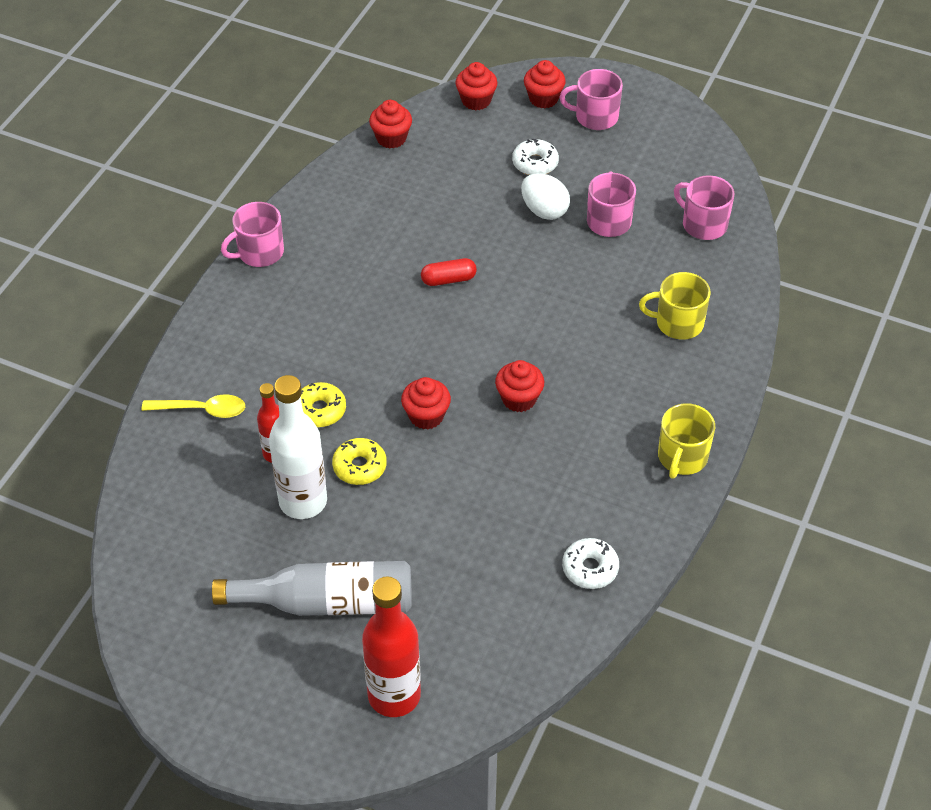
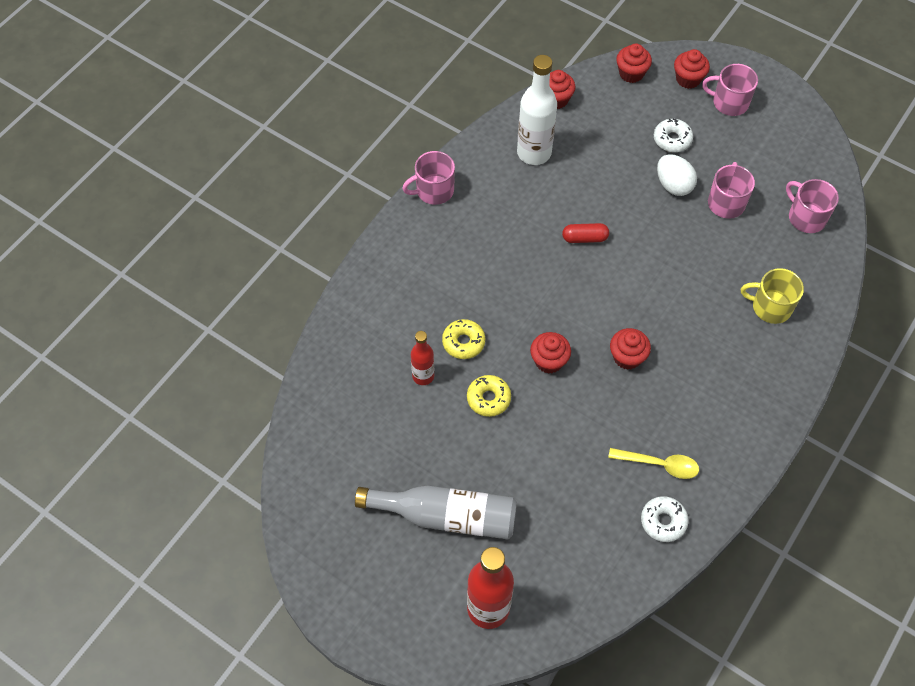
camera: 10 degrees right, 10 degrees up
(201, 410) = (369, 327): yellow spoon -> yellow spoon (659, 464)
(303, 501) = (439, 423): white bottle -> white bottle (534, 153)
(682, 457) = (755, 432): yellow mug -> none

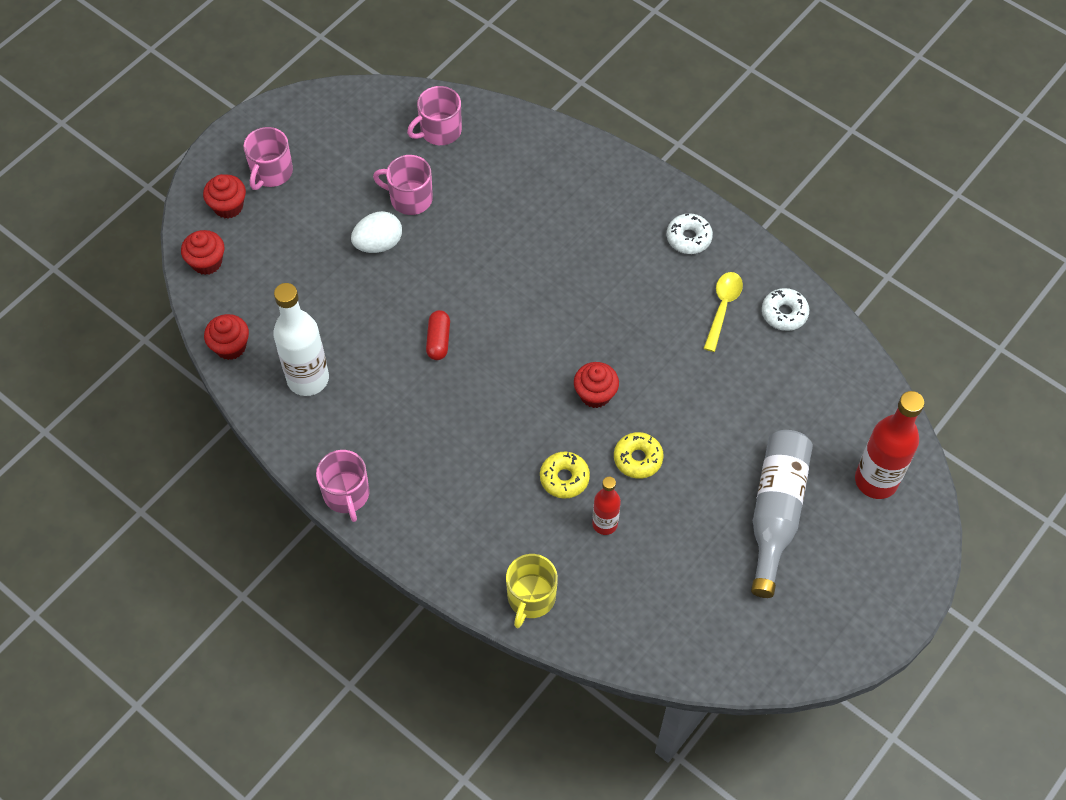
camera: 85 degrees left, 0 degrees up
(627, 357) = (596, 319): red cupcake -> none
(672, 139) = (314, 235): white donut -> white donut (688, 238)
(770, 307) = (547, 182): yellow mug -> yellow mug (531, 598)

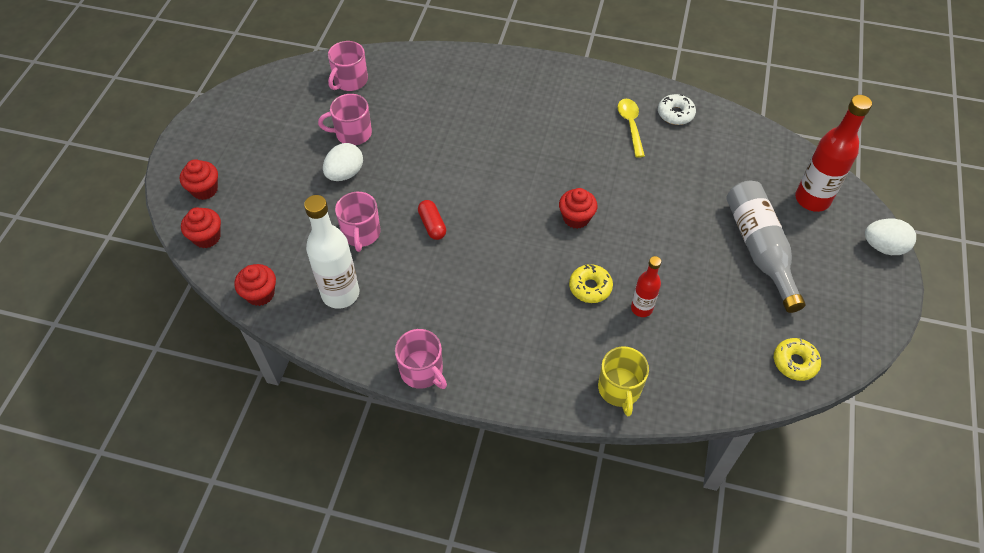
camera: 25 degrees left, 5 degrees down
(271, 172) = (229, 153): pink mug -> pink mug (361, 233)
(638, 459) = (636, 251): yellow donut -> yellow donut (795, 362)
(688, 238) = (577, 89): white donut -> none
(920, 569) = (883, 247): none -> white egg

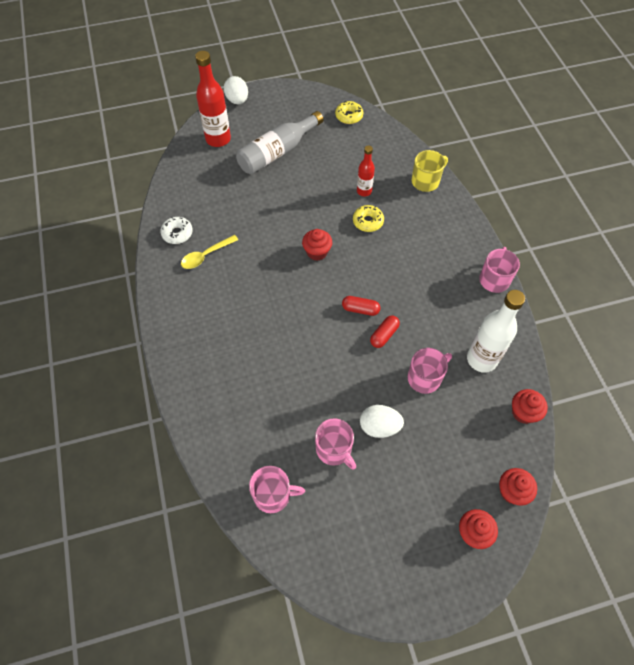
camera: 120 degrees left, 5 degrees up
(476, 220) = (360, 309): none -> red capsule

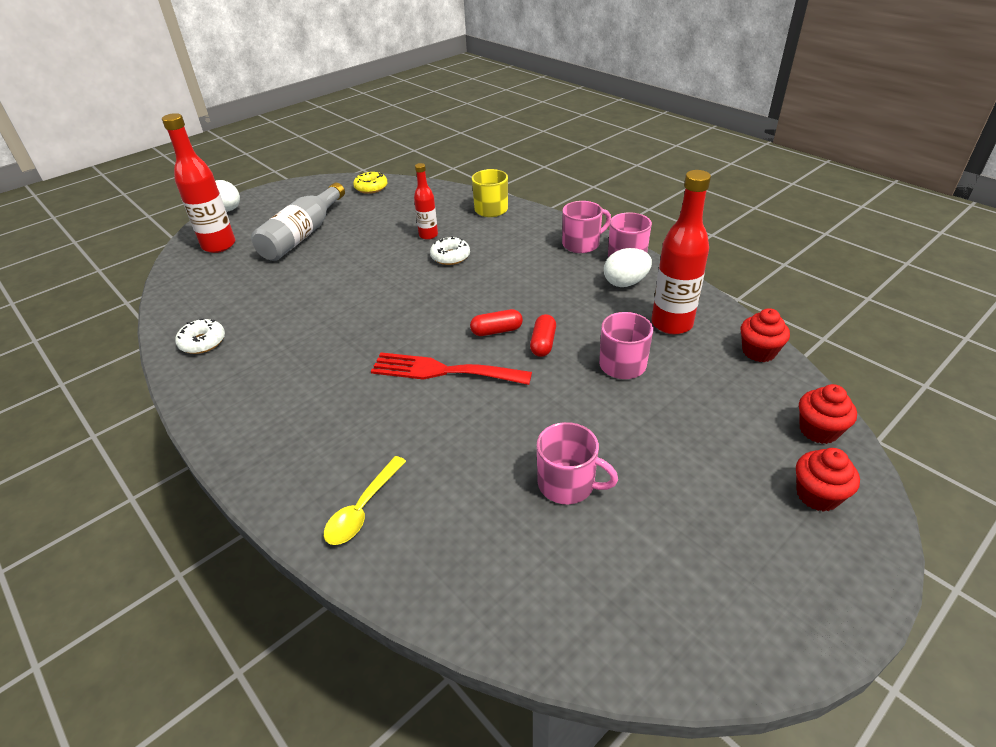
camera: 25 degrees left, 20 degrees down
(206, 255) = (256, 350): yellow spoon -> yellow spoon (363, 509)
(273, 495) = (518, 581): pink mug -> pink mug (582, 244)
(308, 328) = (442, 371): none -> red fork
(317, 252) = (406, 299): red cupcake -> none
(368, 222) = (450, 257): yellow donut -> white donut
(379, 427) = (607, 433): white egg -> white egg (625, 283)
(481, 359) = (671, 324): white bottle -> red bottle

